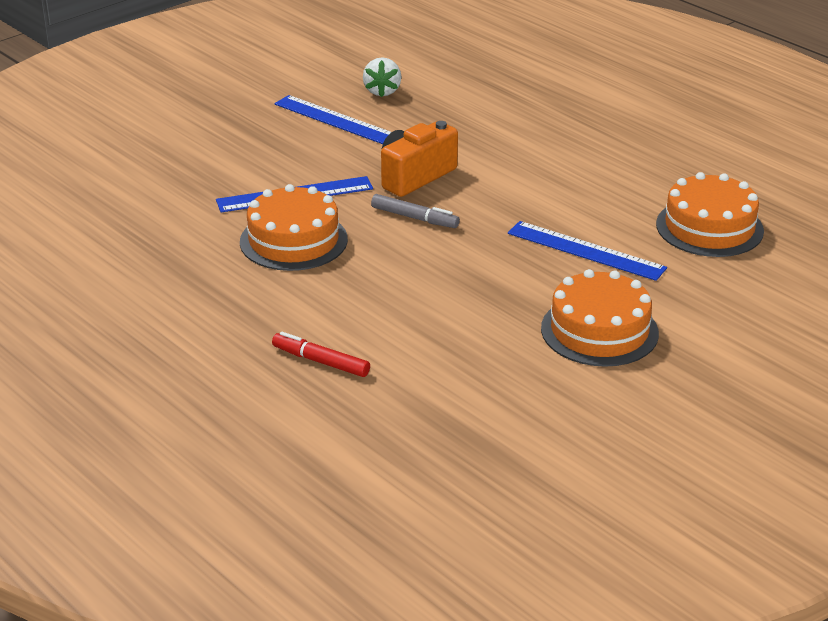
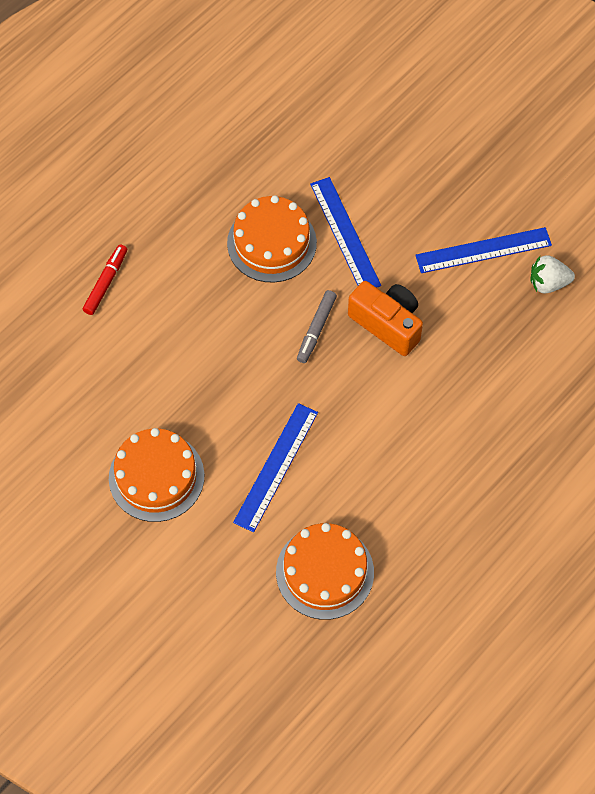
camera: 85 degrees right, 30 degrees up
(336, 120) = (483, 250): blue ruler -> blue ruler turned 45 degrees clockwise

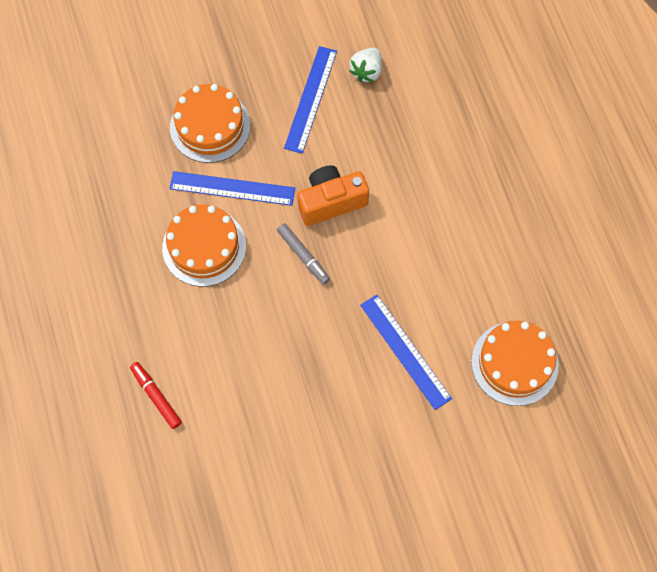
camera: 60 degrees left, 5 degrees up
(156, 477) = (360, 449): orange cake -> orange cake (210, 126)

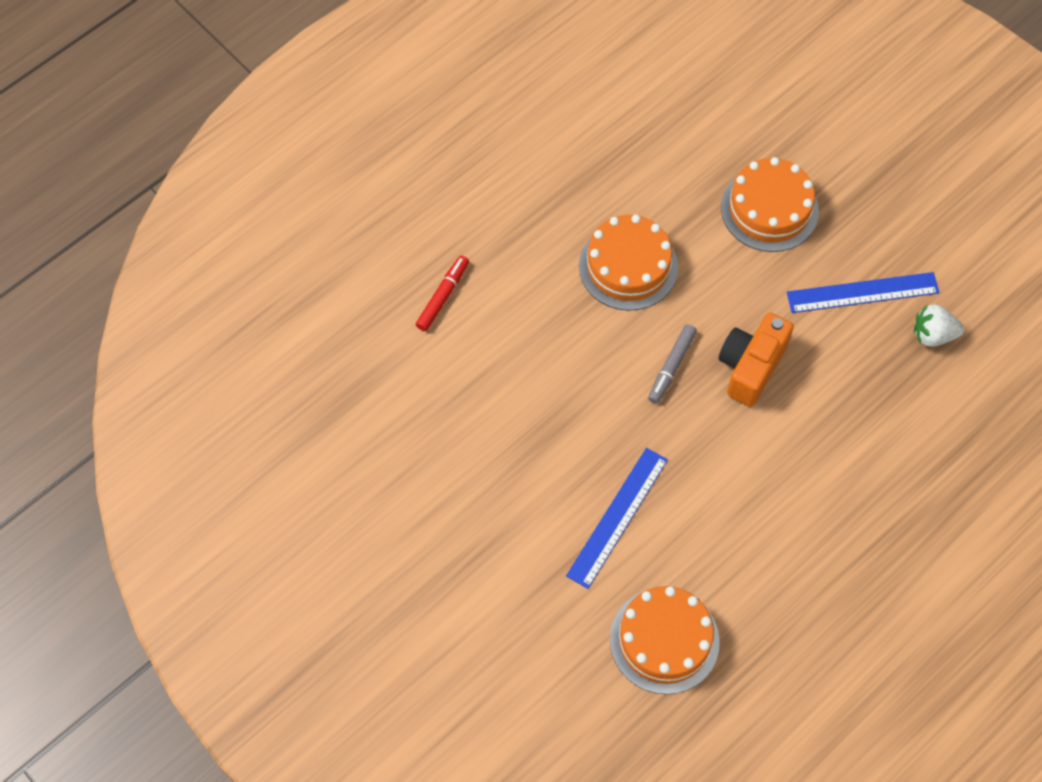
camera: 65 degrees right, 5 degrees down
(232, 188) = (710, 263): blue ruler -> none
(331, 202) = (751, 367): orange camera -> orange camera turned 105 degrees counterclockwise

